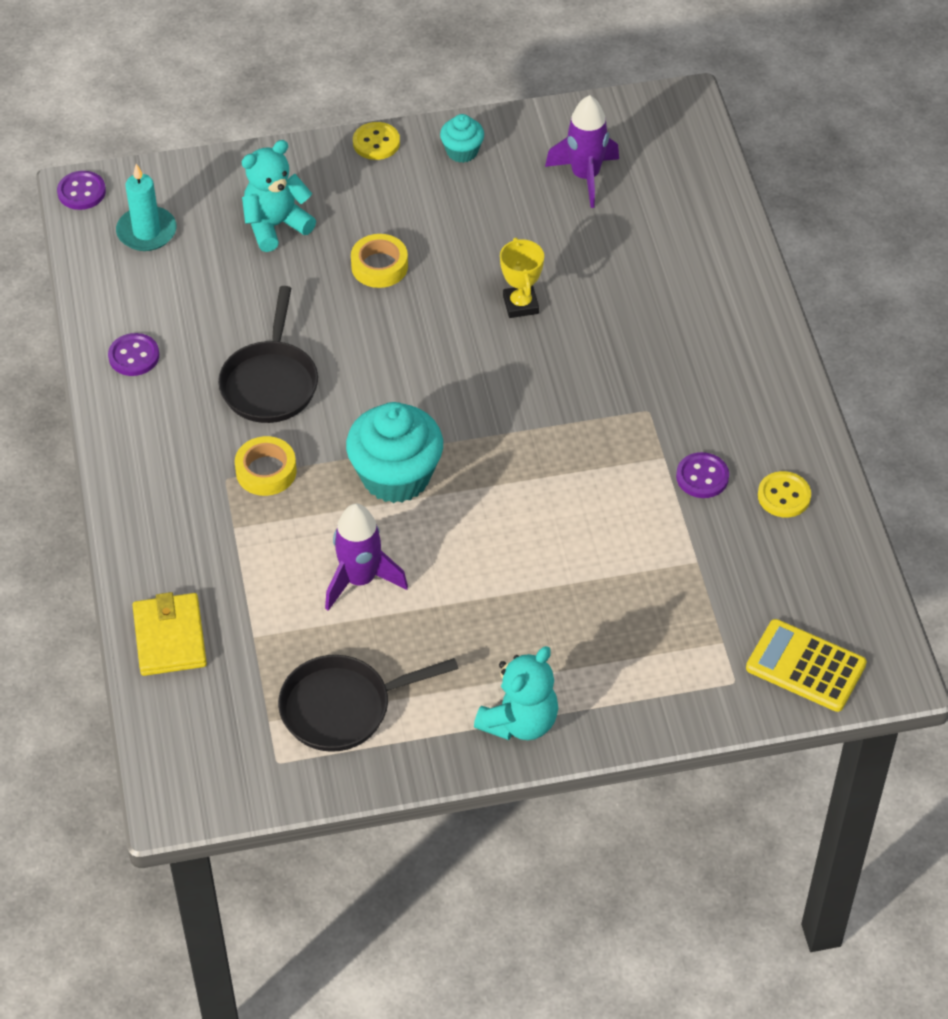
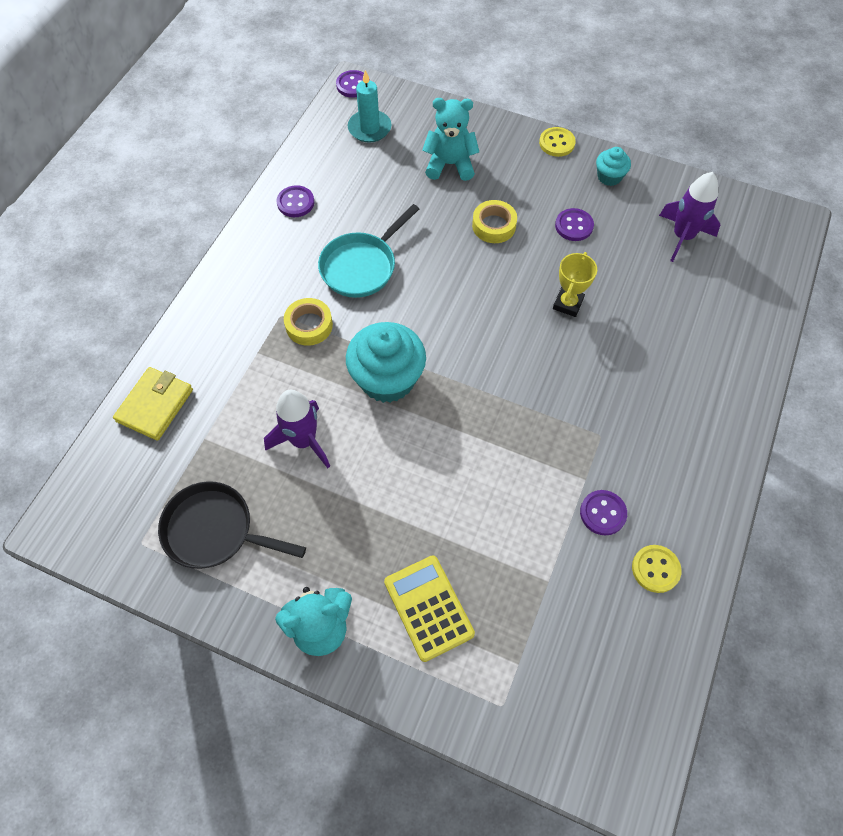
camera: 35 degrees right, 10 degrees up
(270, 383) = (361, 266): black pan -> turquoise pan
(465, 222) = (574, 226): none -> purple button
(805, 666) = (568, 732): yellow calculator -> yellow calculator (428, 607)

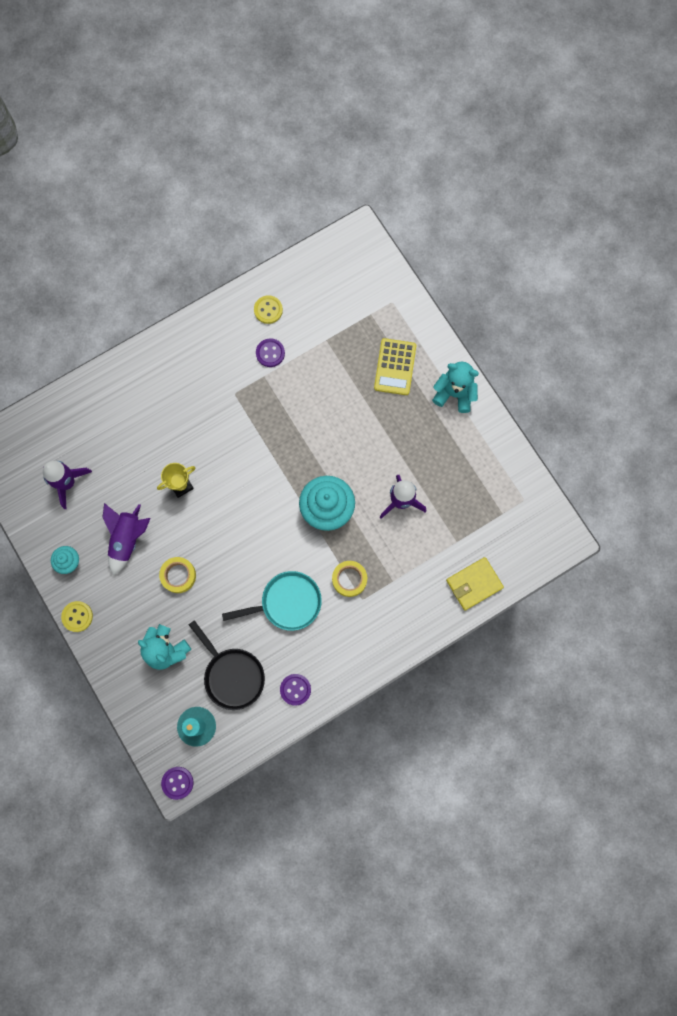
camera: 145 degrees left, 15 degrees up
(214, 530) = (480, 480): black pan -> black pan (232, 675)
(574, 226) = (127, 539): purple button -> purple rocket

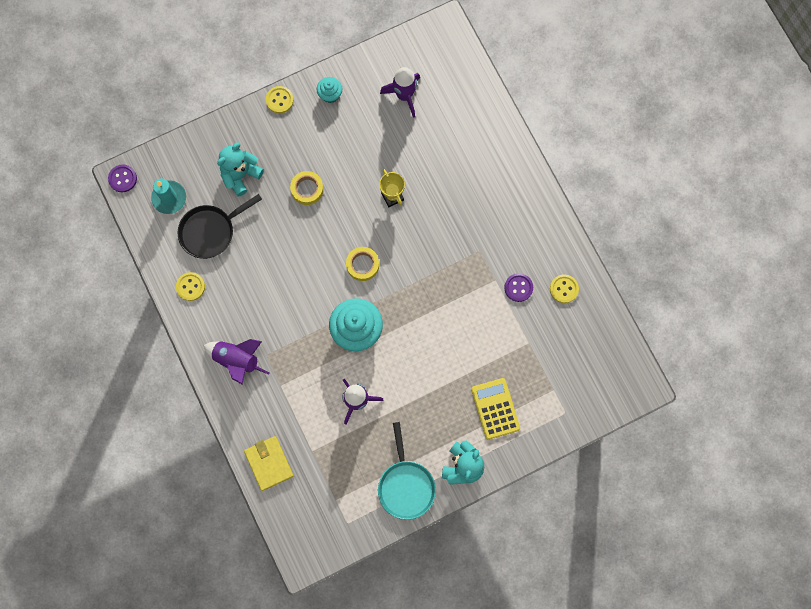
camera: 95 degrees right, 0 degrees up
(127, 539) = (346, 146): purple rocket -> purple rocket (237, 360)
(287, 603) = (271, 285): turquoise pan -> turquoise pan (406, 485)
(295, 689) = (190, 286): purple button -> yellow button
(349, 579) = (286, 344): yellow tape -> yellow tape (362, 265)
(395, 367) = (495, 408): yellow calculator -> yellow calculator turned 60 degrees clockwise

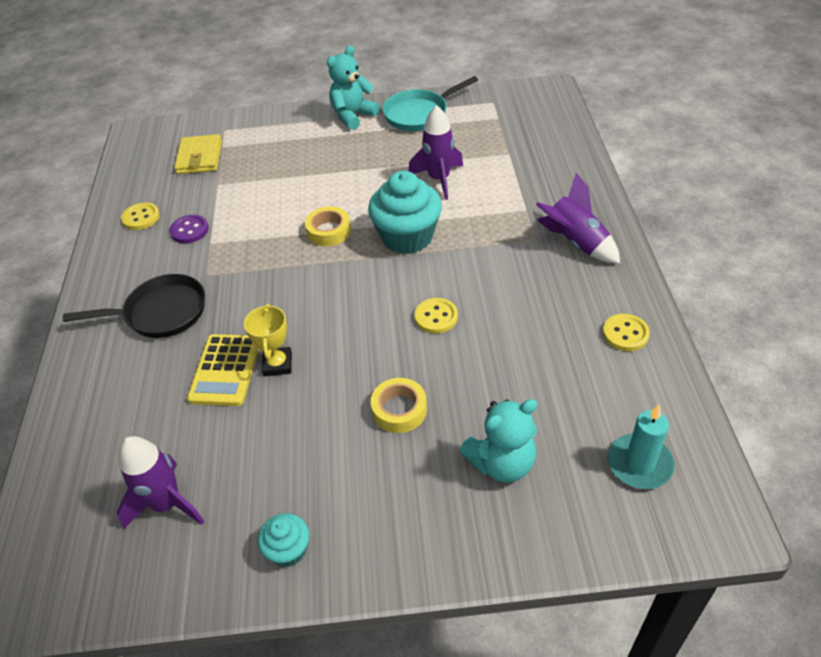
camera: 155 degrees left, 30 degrees down
(122, 179) = (726, 522): purple button -> none
(210, 231) = (577, 395): black pan -> black pan (161, 313)
(269, 463) = (563, 154): yellow wallet -> yellow wallet (199, 157)
(279, 100) = (384, 571): yellow button -> yellow button (436, 317)
(362, 265) = (365, 297): yellow tape -> yellow tape (329, 231)
(406, 485) = (419, 114): turquoise pan -> turquoise pan turned 135 degrees counterclockwise
(495, 408) = (291, 145): yellow calculator -> yellow calculator (225, 370)

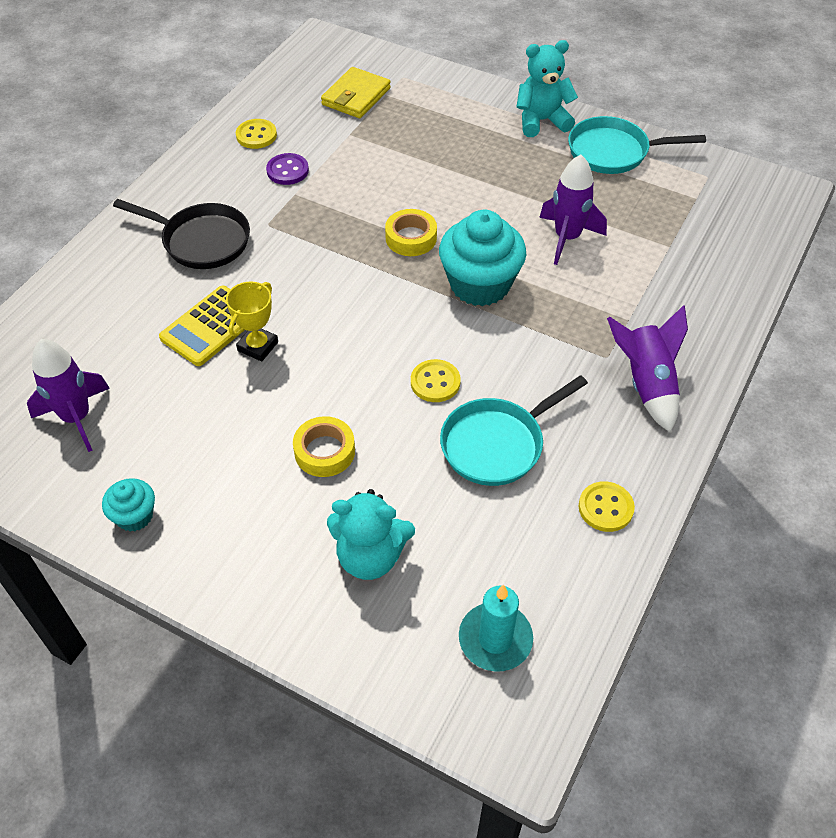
camera: 30 degrees right, 5 degrees up
(517, 334) = (497, 444): none -> turquoise pan

